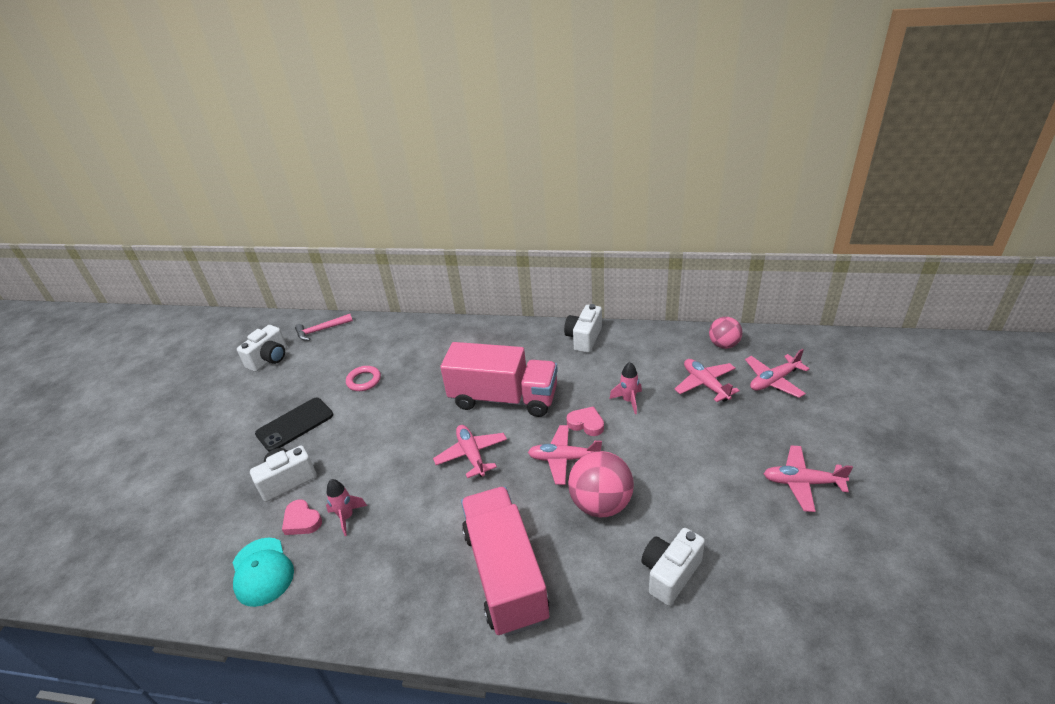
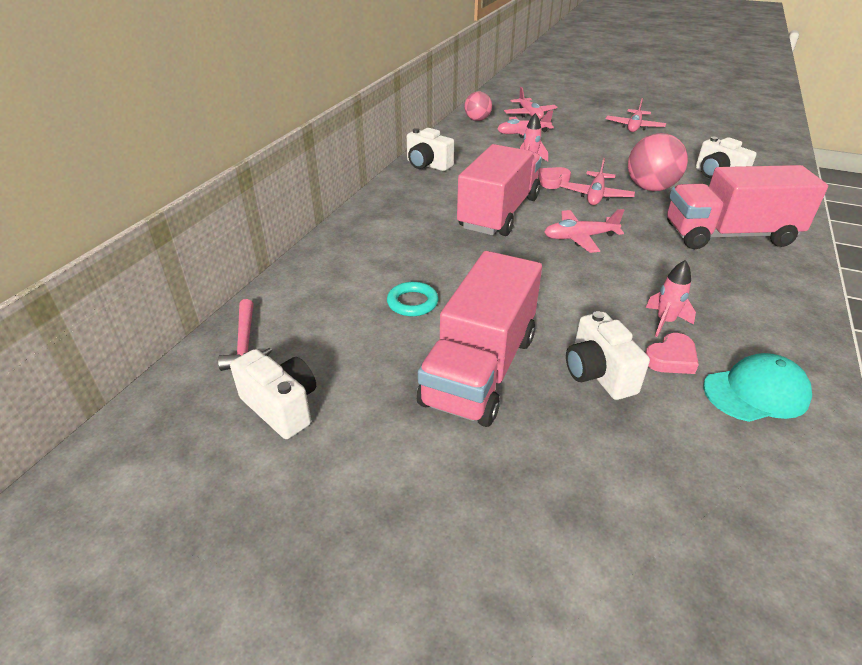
camera: 80 degrees left, 0 degrees up
(295, 424) = (480, 369): black phone -> pink truck
(364, 381) = (412, 302): pink ring -> turquoise ring

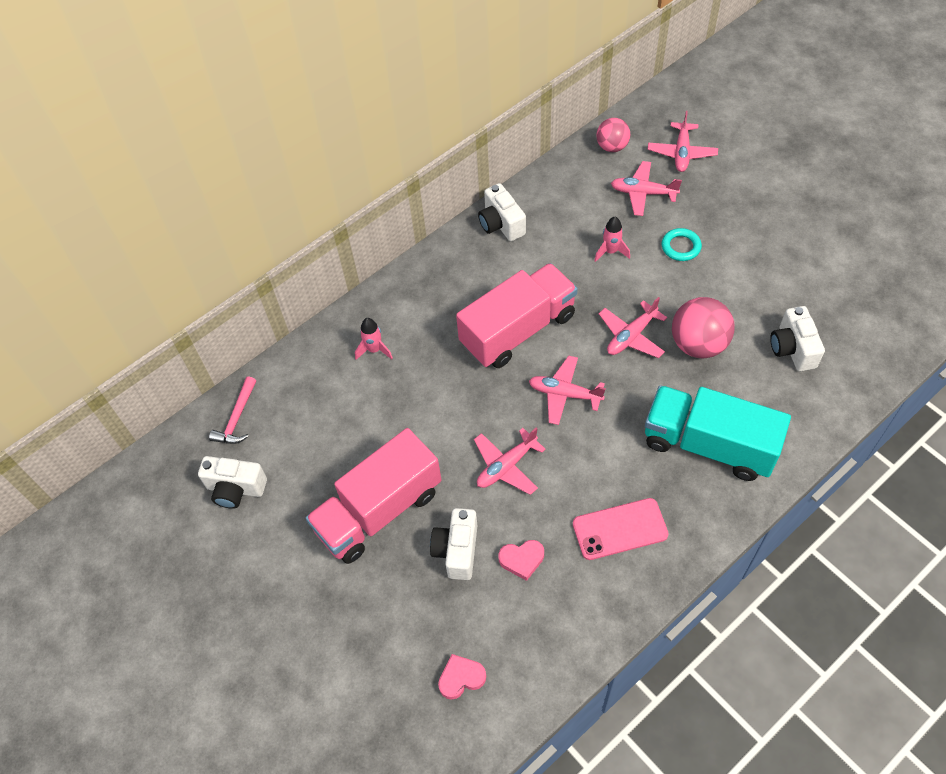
camera: 30 degrees right, 20 degrees up
(281, 407) = (236, 489): white camera -> white camera turned 120 degrees clockwise
(412, 302) = (372, 422): turquoise ring -> turquoise ring (681, 247)
(553, 181) = (608, 296): pink heart -> pink heart (461, 678)
(634, 127) = (786, 220): pink plane -> pink plane (506, 466)
(665, 322) = (550, 523): pink rocket -> pink rocket (374, 350)
(729, 235) = (708, 445): pink truck -> turquoise truck
(730, 306) = (620, 529): none -> pink phone
(756, 392) = (555, 615): turquoise cap -> none

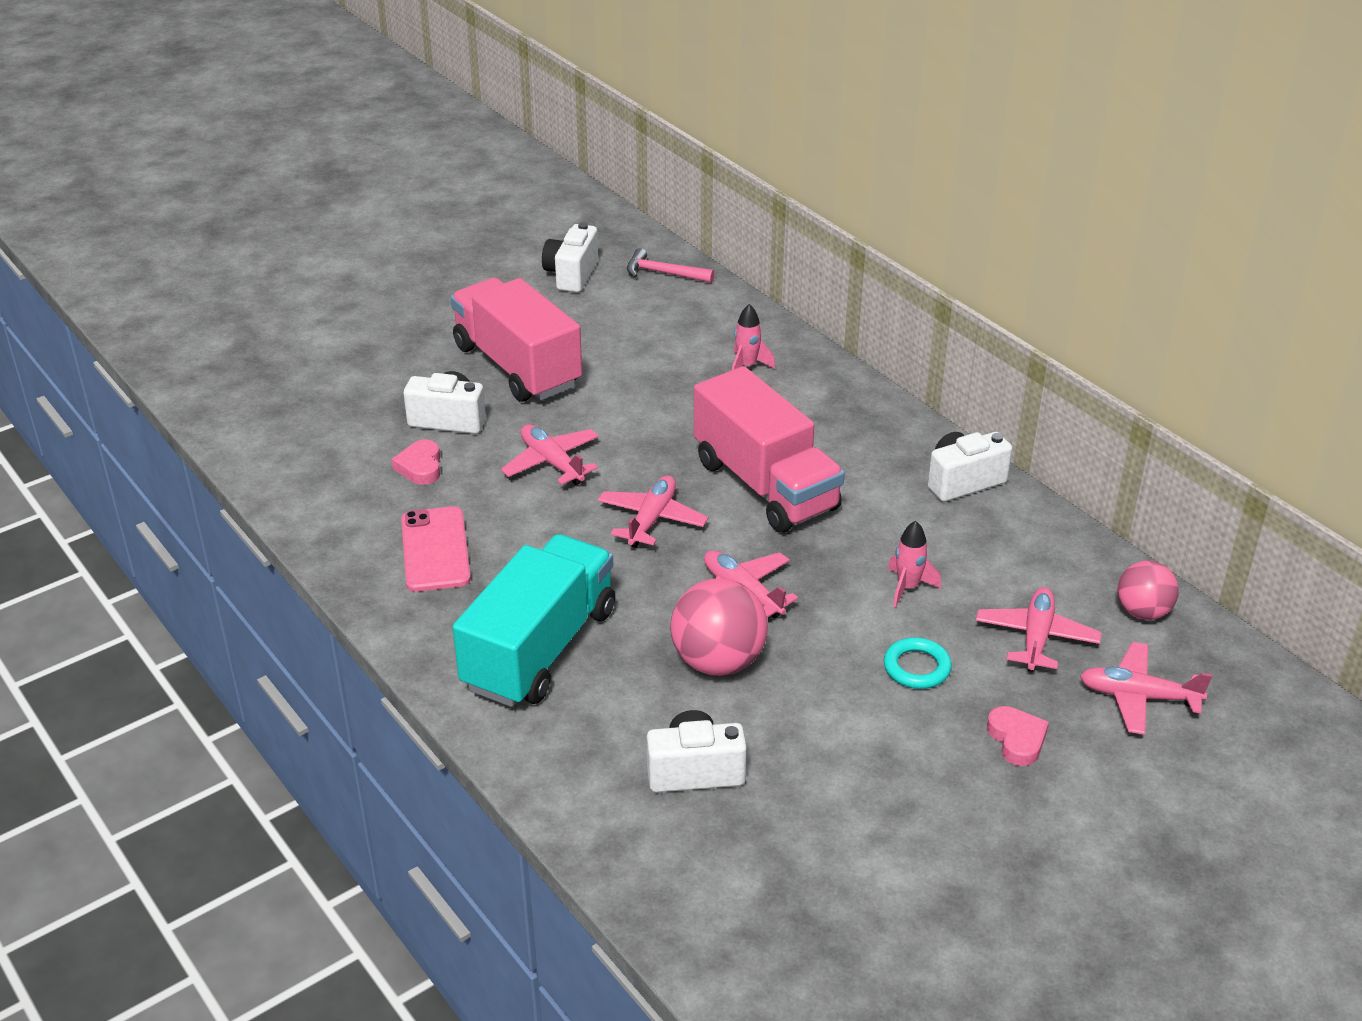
camera: 90 degrees right, 20 degrees down
(461, 678) = (296, 416): pink heart -> pink heart (1017, 739)

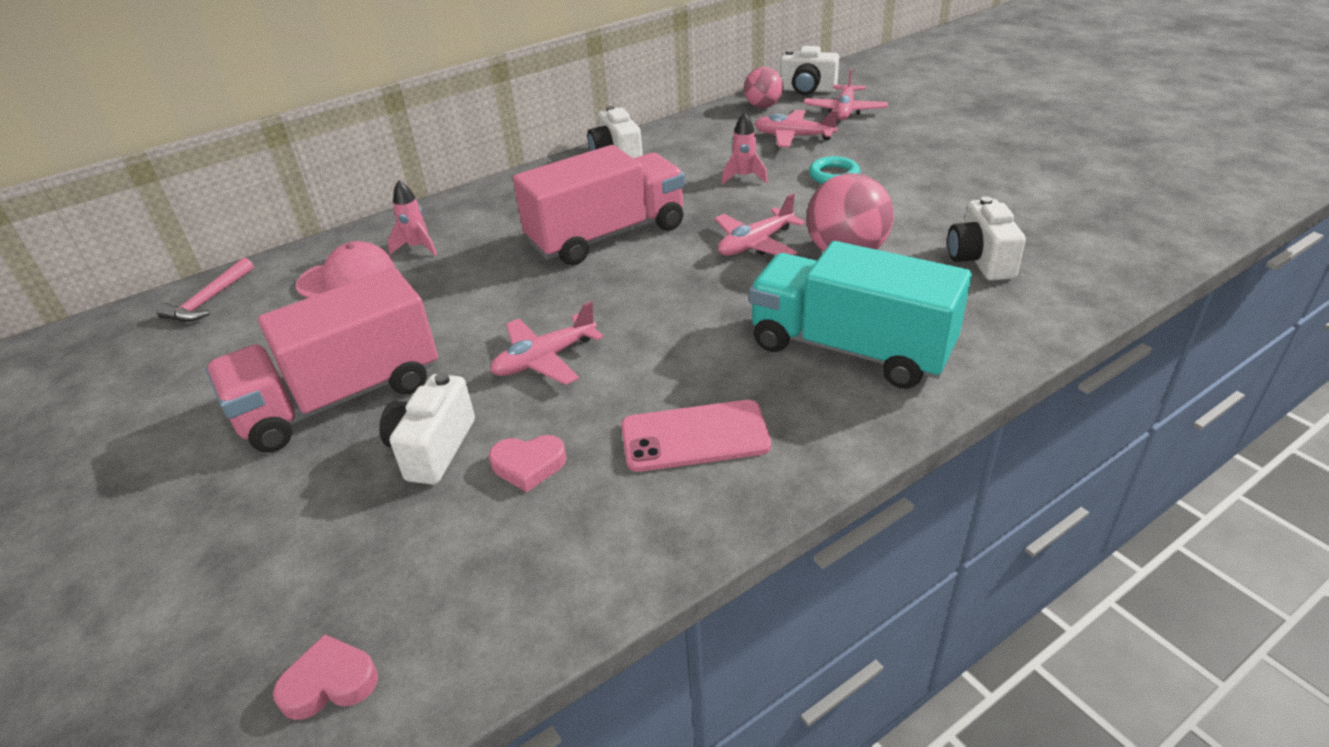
camera: 85 degrees left, 0 degrees up
(571, 275) = (159, 367): white camera -> white camera (807, 90)
(651, 519) = (651, 292): pink plane -> none
(694, 336) = (347, 277): none -> pink cap
(1017, 739) = (896, 145): pink heart -> pink heart (329, 683)

